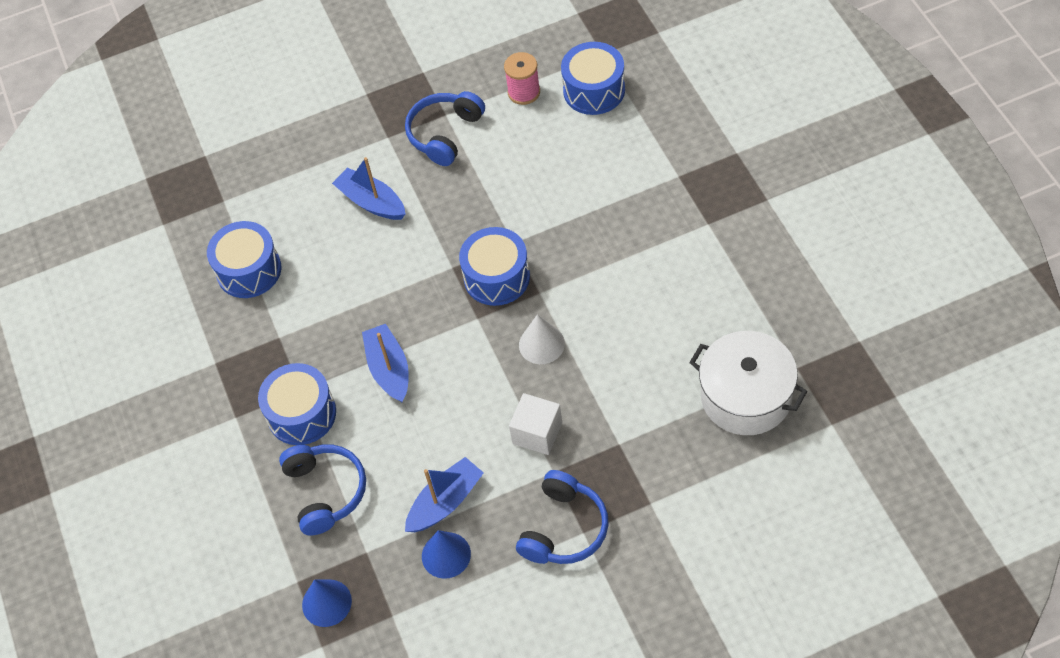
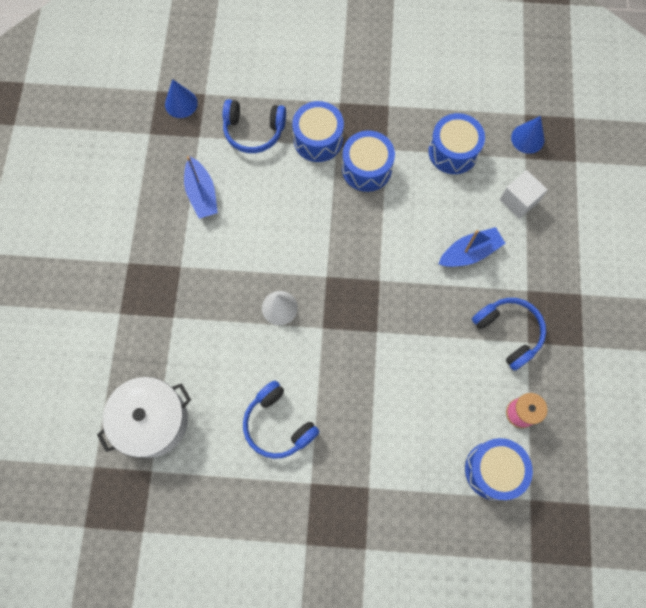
camera: 110 degrees right, 15 degrees up
(389, 369) = (319, 204): blue boat -> none
(446, 555) = (167, 178): blue cone -> blue cone (527, 138)
(496, 277) = (353, 305): blue drum -> blue drum (366, 168)
(537, 433) = (214, 270): white cube -> white cube (519, 201)
(564, 528) = (138, 253): blue headphones -> blue headphones (278, 424)

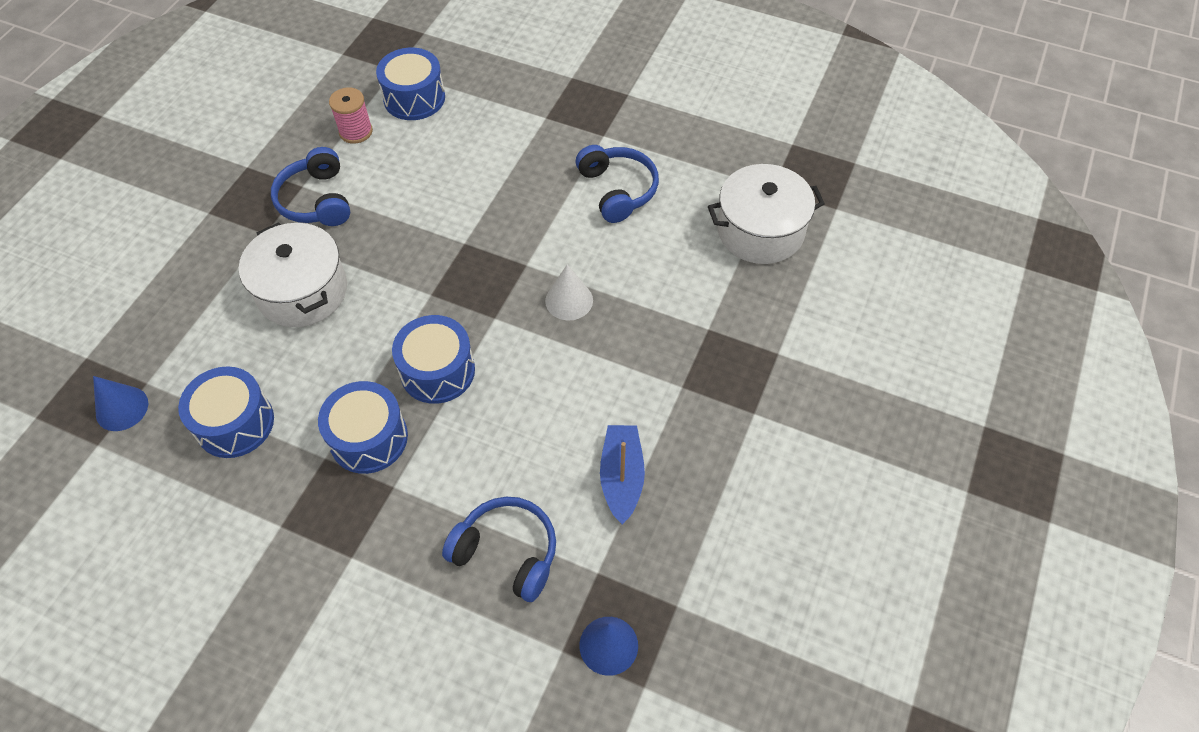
camera: 160 degrees left, 15 degrees down
(318, 139) = (415, 505): blue drum -> blue drum (437, 371)
(469, 253) = (302, 291): blue boat -> white pot
(519, 201) = (197, 332): white cube -> none

